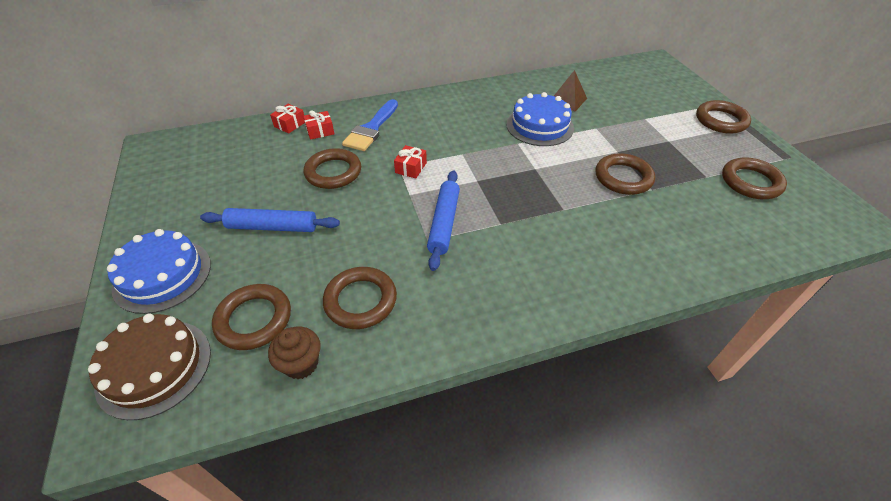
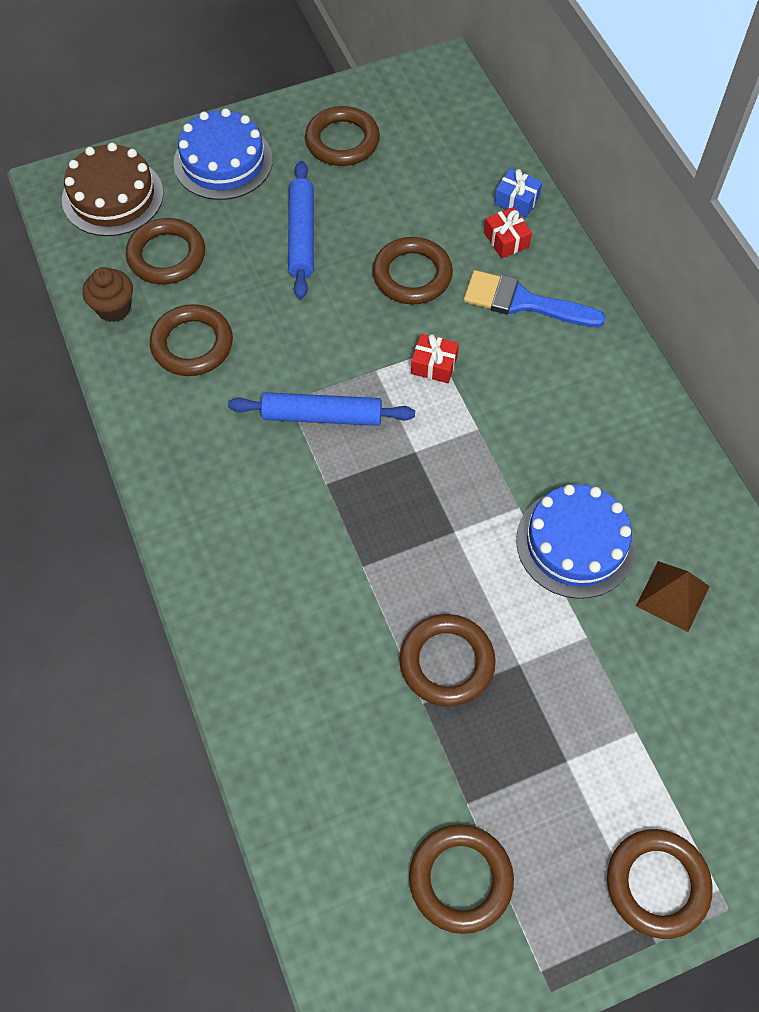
camera: 85 degrees right, 15 degrees up
(187, 199) = (342, 141): none -> brown ring
(290, 124) = (516, 200): red gift -> blue gift

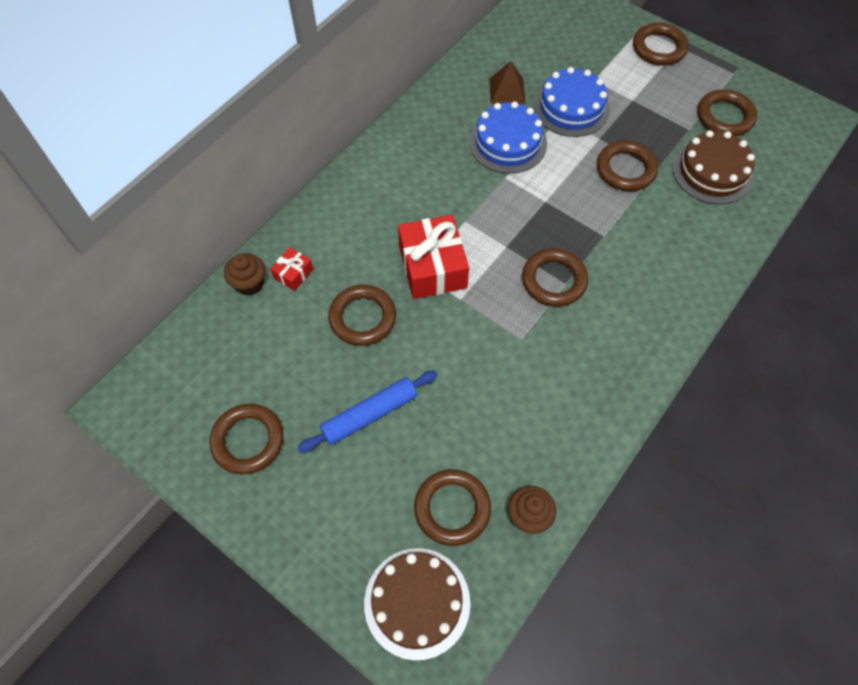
camera: 120 degrees left, 0 degrees up
(192, 344) = (520, 432): brown ring -> brown ring (554, 280)
(223, 161) = (323, 528): blue cake -> blue cake (571, 107)
(322, 416) = (518, 312): blue rolling pin -> none
(374, 778) = (712, 172): none -> brown cake
(434, 365) = (432, 267): red gift -> red gift, size x2.08
(516, 200) = (249, 284): blue gift -> brown cupcake
(523, 302) = (345, 240): blue brush -> none

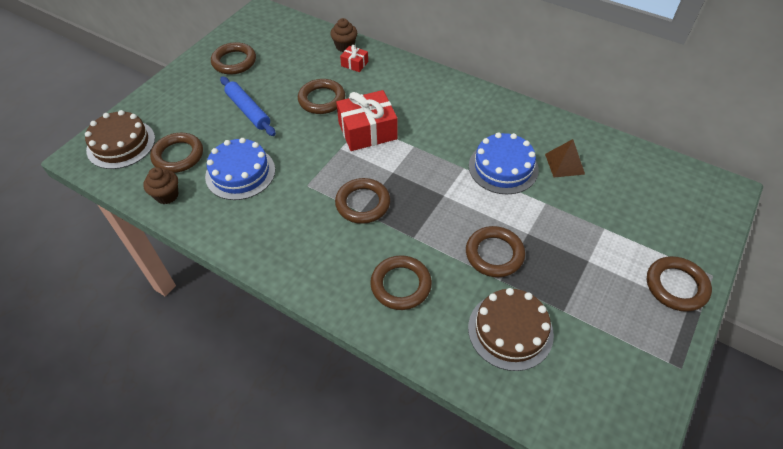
camera: 85 degrees right, 10 degrees down
(571, 107) = (560, 211): blue cake -> blue cake (240, 173)
(724, 116) = (594, 348): brown ring -> brown ring (401, 285)

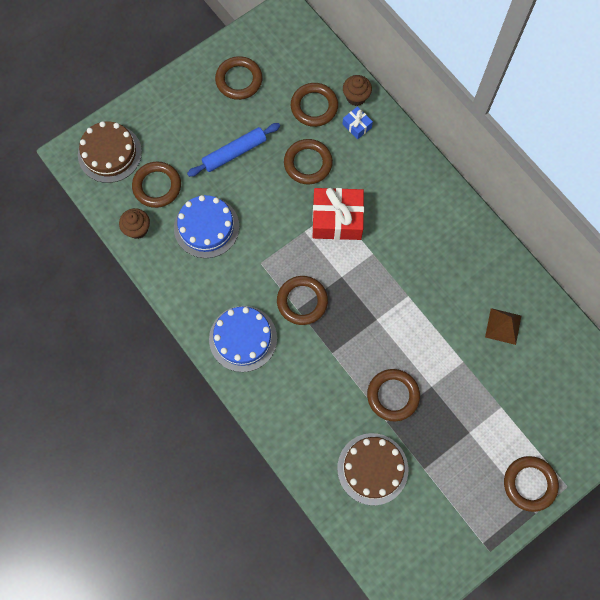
camera: 20 degrees right, 20 degrees up
(248, 111) = (234, 153): blue rolling pin -> blue rolling pin turned 75 degrees clockwise
(354, 64) = (357, 126): red gift -> blue gift
(401, 285) = (303, 395): brown ring -> brown ring (314, 107)
(503, 167) = (444, 309): blue cake -> blue cake (243, 338)

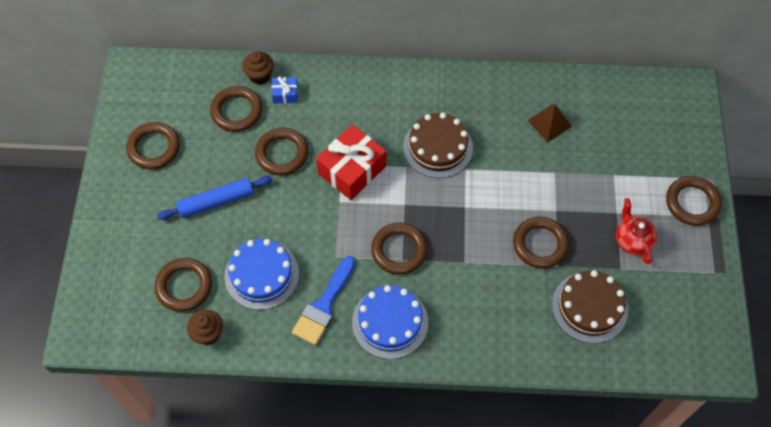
camera: 50 degrees left, 10 degrees down
(109, 153) = (113, 302): brown cake -> brown cake (438, 147)
(218, 285) = (323, 305): none -> blue brush
(234, 153) = (216, 201): blue rolling pin -> blue rolling pin turned 60 degrees clockwise
(455, 461) = (632, 241): none -> red teapot

